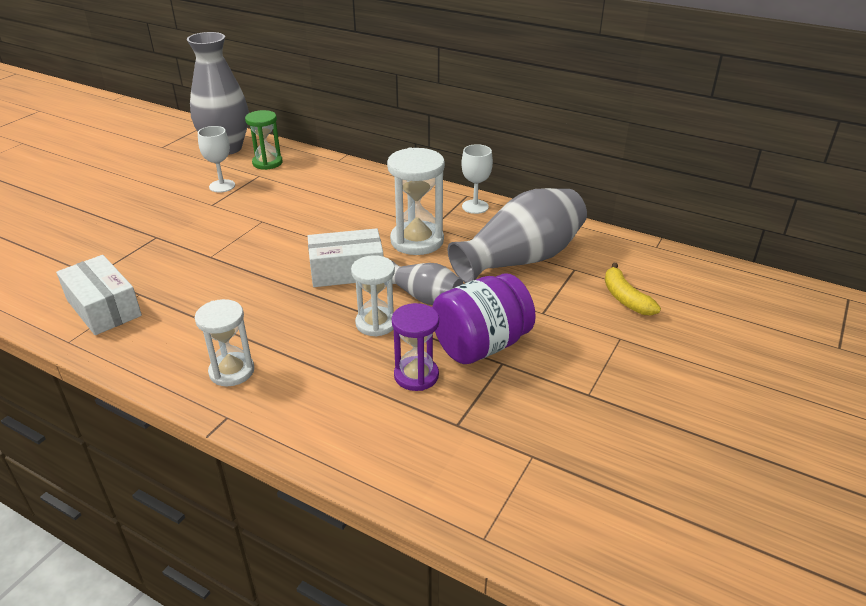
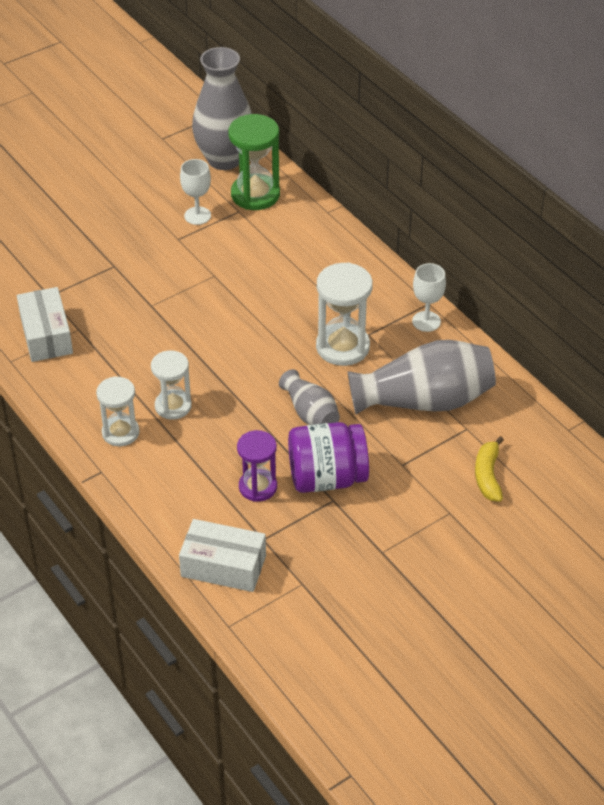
camera: 25 degrees right, 10 degrees up
(267, 163) = (255, 194): green hourglass -> green hourglass, size x1.51
(347, 271) = (260, 362): white box -> white box (223, 566)
(376, 323) = (254, 426): white hourglass -> white hourglass (173, 406)

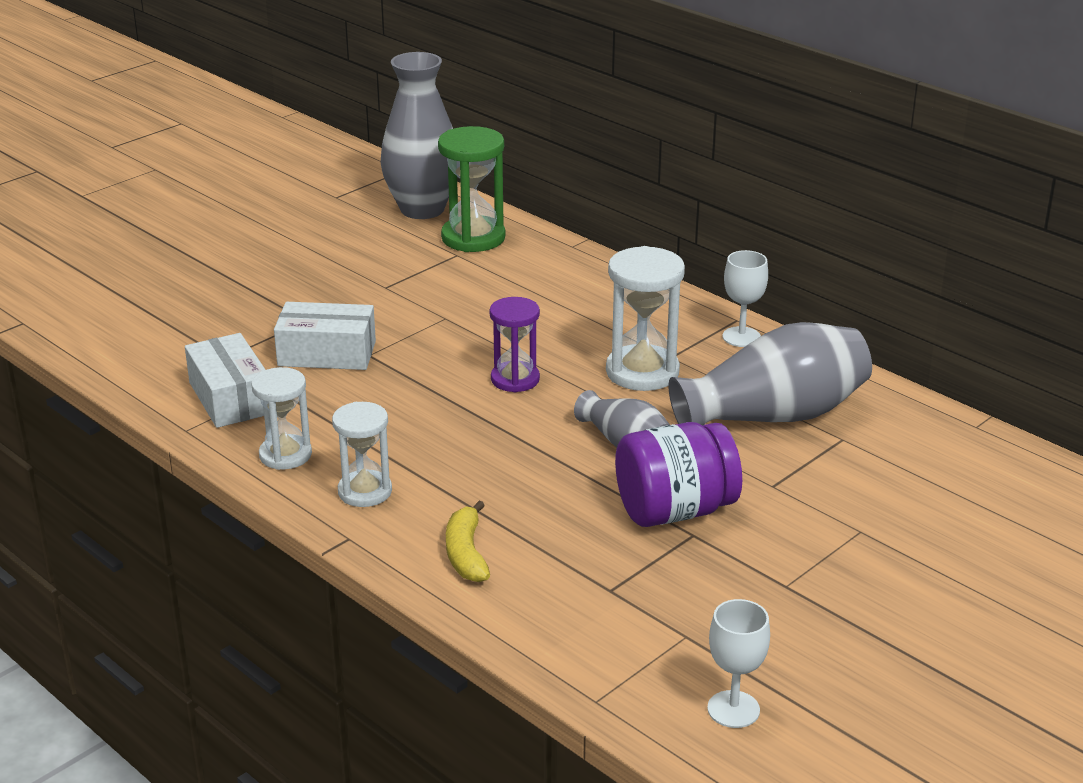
camera: 10 degrees left, 15 degrees down
(173, 406) = (431, 455): white hourglass -> white hourglass (285, 455)
(197, 216) = (404, 263): white goblet -> white goblet (733, 709)
(223, 566) = (563, 628): white box -> white box (327, 353)
(258, 487) = (581, 531): purple hourglass -> purple hourglass (515, 379)
(488, 476) = (893, 485): yellow banana -> yellow banana (466, 553)

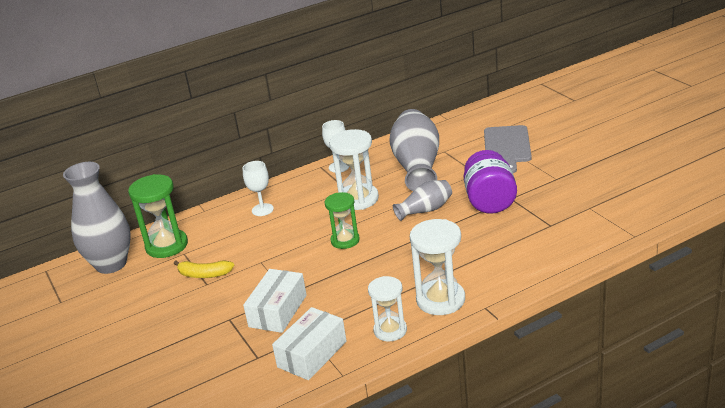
camera: 70 degrees left, 0 degrees up
(230, 398) = (312, 354): white box -> white box turned 45 degrees counterclockwise
(365, 491) = (440, 300): white hourglass -> white hourglass, size x1.51
(466, 553) = (510, 267): yellow banana -> yellow banana (204, 274)
(515, 379) = (345, 240): purple hourglass -> green hourglass
(733, 709) = (643, 201): white goblet -> white goblet (262, 210)
(891, 512) = (507, 147): none -> grey cutting board

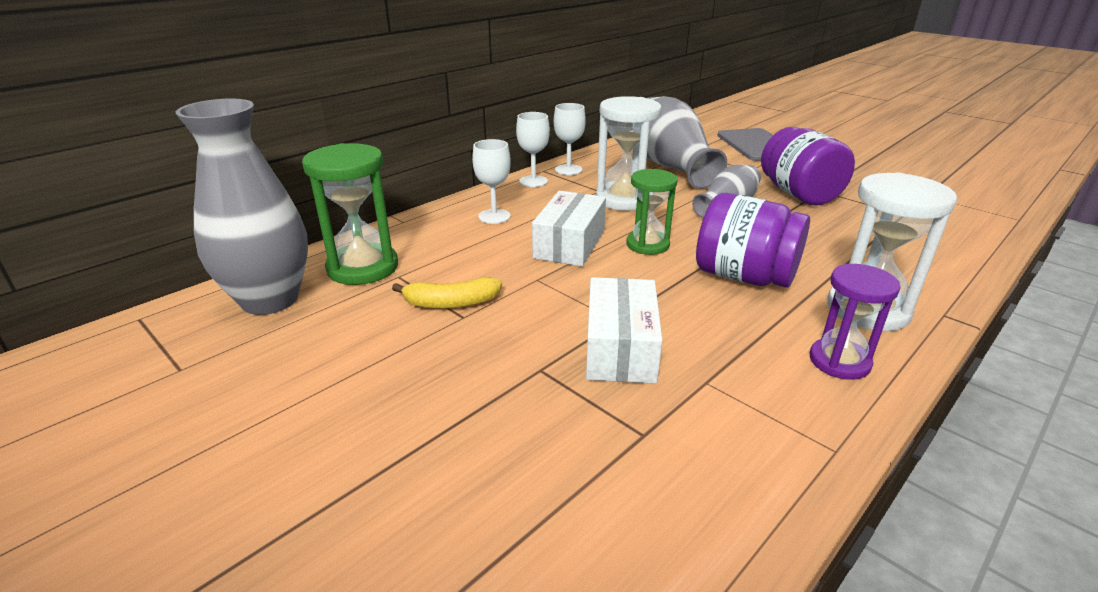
camera: 20 degrees left, 0 degrees up
(307, 178) = (533, 181): none -> white goblet
(312, 354) = (743, 416): white box -> white box (569, 244)
(386, 270) = (744, 276): none -> purple jar
(390, 330) = (839, 361): white hourglass -> purple hourglass

